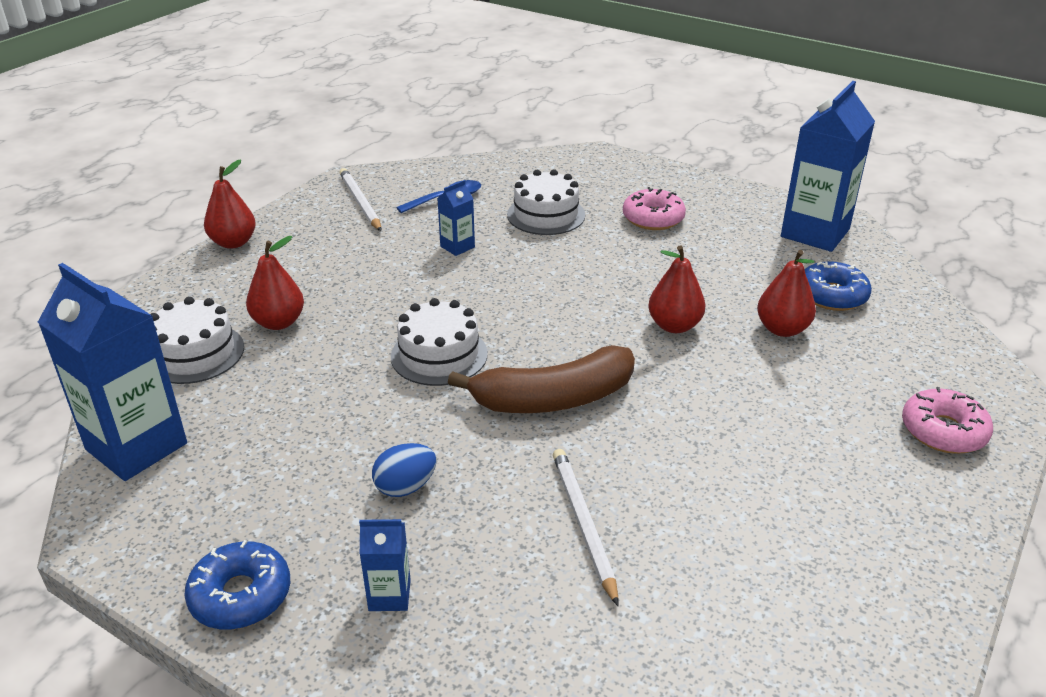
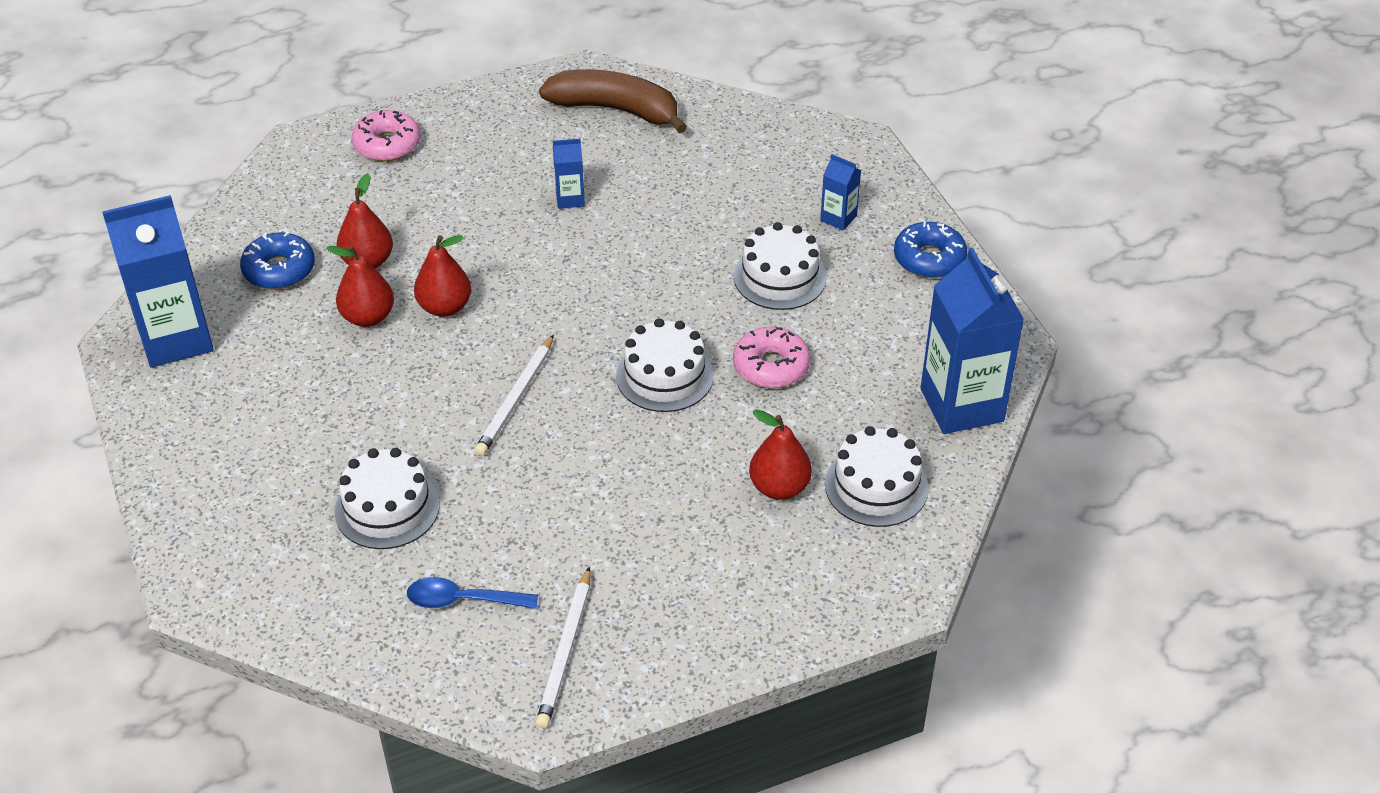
camera: 145 degrees left, 10 degrees up
(233, 243) = (760, 648): red pear -> red pear (368, 317)
(405, 487) = (780, 277): blue egg -> white cake
(457, 247) = (527, 506): blue carton -> blue carton (570, 199)
(553, 399) = (614, 292): brown banana -> brown banana (616, 110)
(583, 524) = (686, 202): white pencil -> white pencil (516, 399)
(653, 218) = (290, 441): pink donut -> pink donut (771, 366)

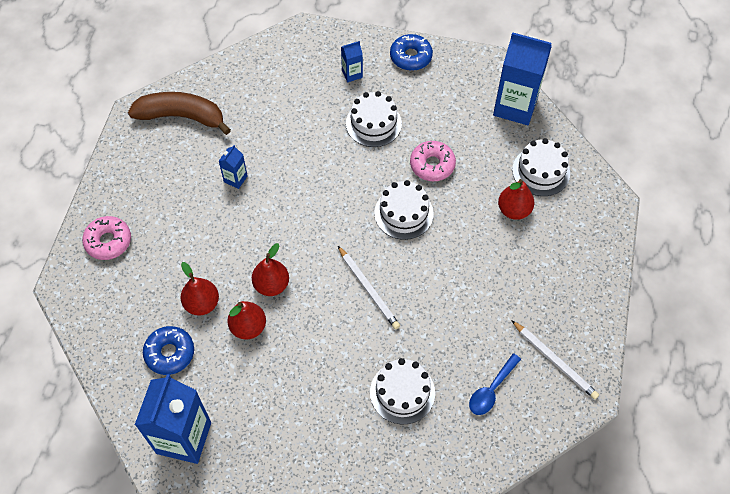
camera: 55 degrees left, 15 degrees up
(616, 110) = (182, 117): brown banana -> brown banana turned 45 degrees clockwise

